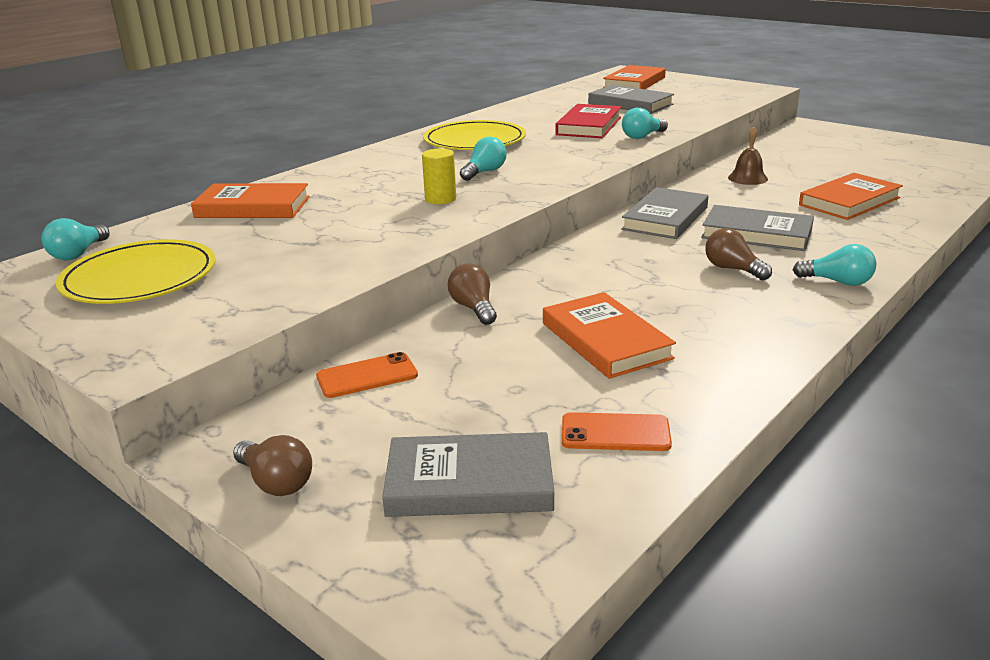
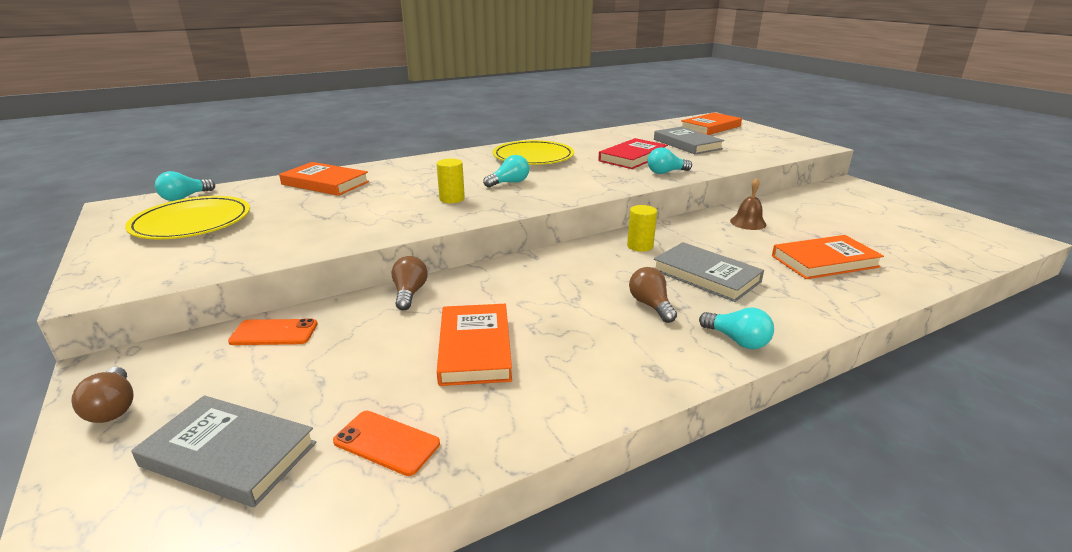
camera: 20 degrees right, 0 degrees up
(665, 218) = (640, 246): grey book -> yellow cylinder

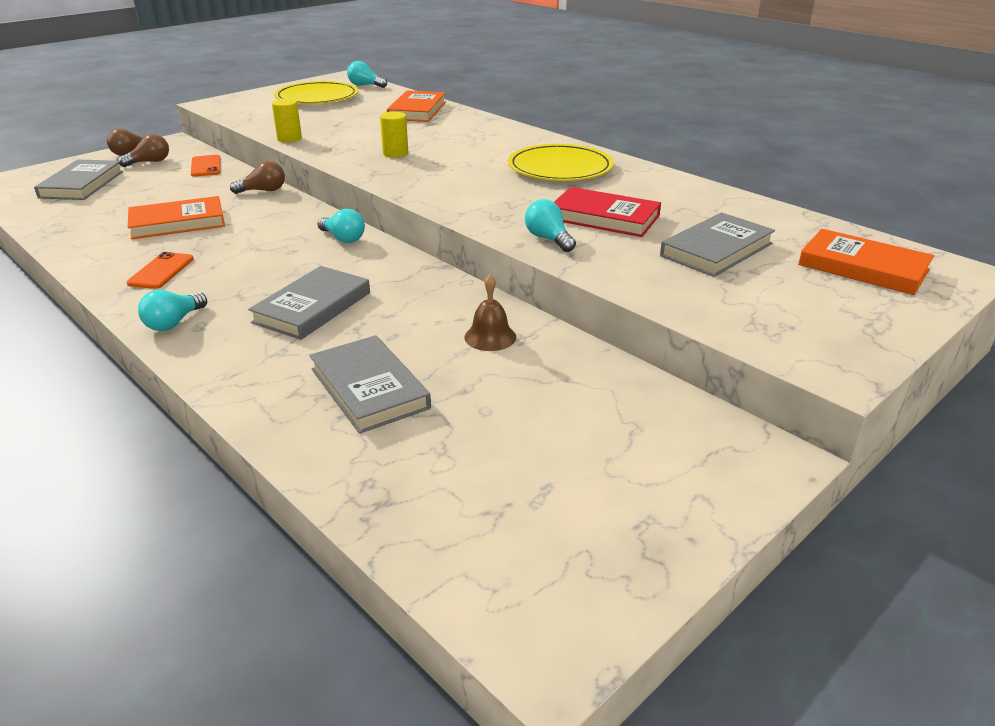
camera: 75 degrees right, 5 degrees up
(386, 443) = (77, 215): orange phone -> orange phone (161, 271)
(509, 183) = (455, 168): turquoise light bulb -> turquoise light bulb (343, 238)
(640, 246) = (383, 270): yellow cylinder -> yellow cylinder (289, 139)
(651, 305) = (243, 281): brown light bulb -> brown light bulb (150, 162)
(824, 261) = (369, 388): orange book -> grey book

